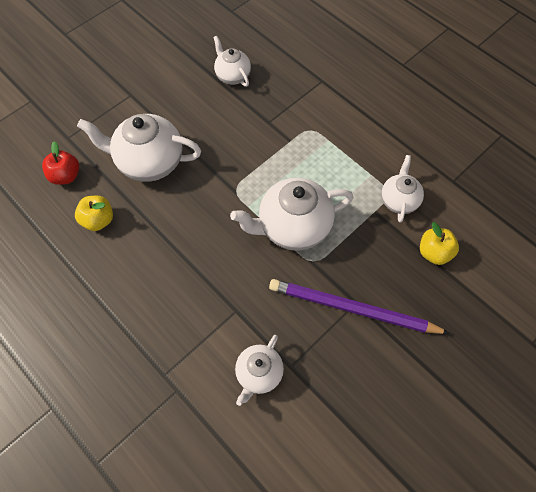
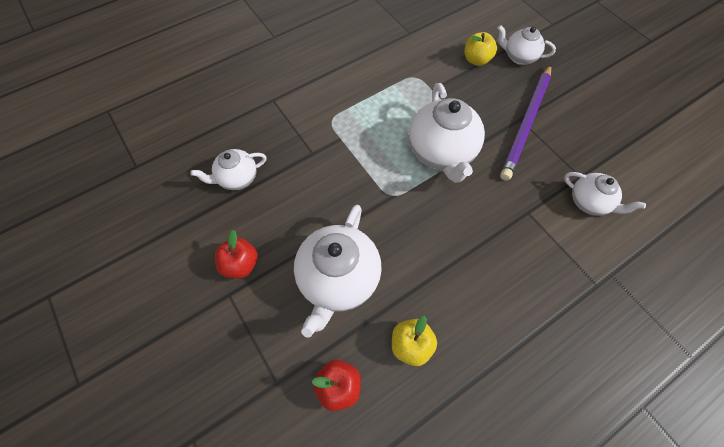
camera: 80 degrees left, 0 degrees up
(155, 96) = (241, 264): none -> red apple
(399, 200) = (423, 71): white teapot -> white teapot (519, 57)

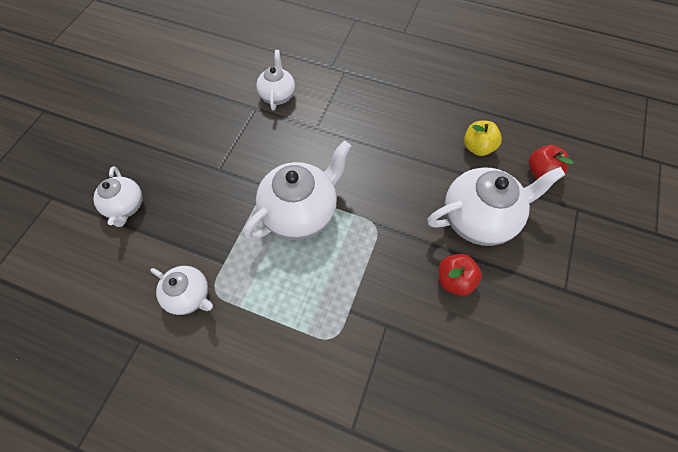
camera: 125 degrees left, 0 degrees up
(237, 178) = (472, 380): white teapot -> white teapot (189, 295)
(241, 264) = (537, 301): red apple -> red apple (454, 280)
(476, 60) = (152, 243): yellow apple -> none
(526, 123) = (219, 164): purple pencil -> none

